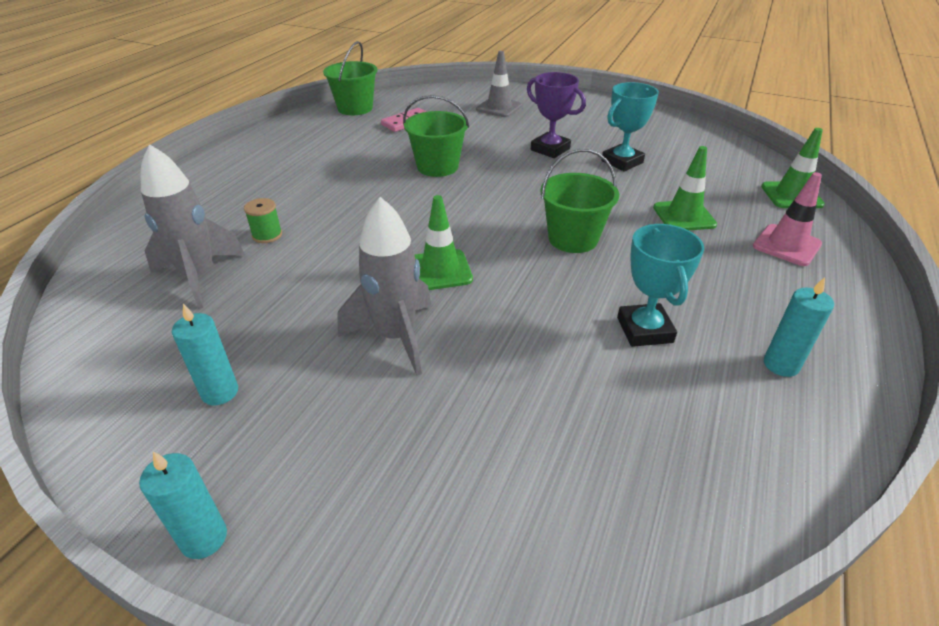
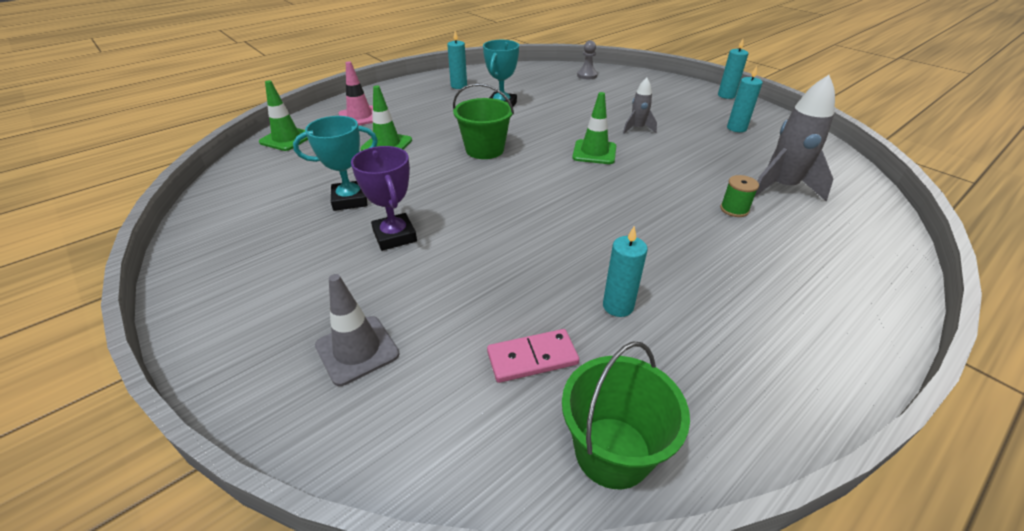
camera: 155 degrees left, 0 degrees up
(366, 149) = (618, 306): none -> turquoise candle
(396, 337) = (637, 129): grey rocket -> grey rocket, size x0.55
(437, 167) = (540, 246): green bucket -> none
(582, 523) = (587, 75): none -> grey pawn

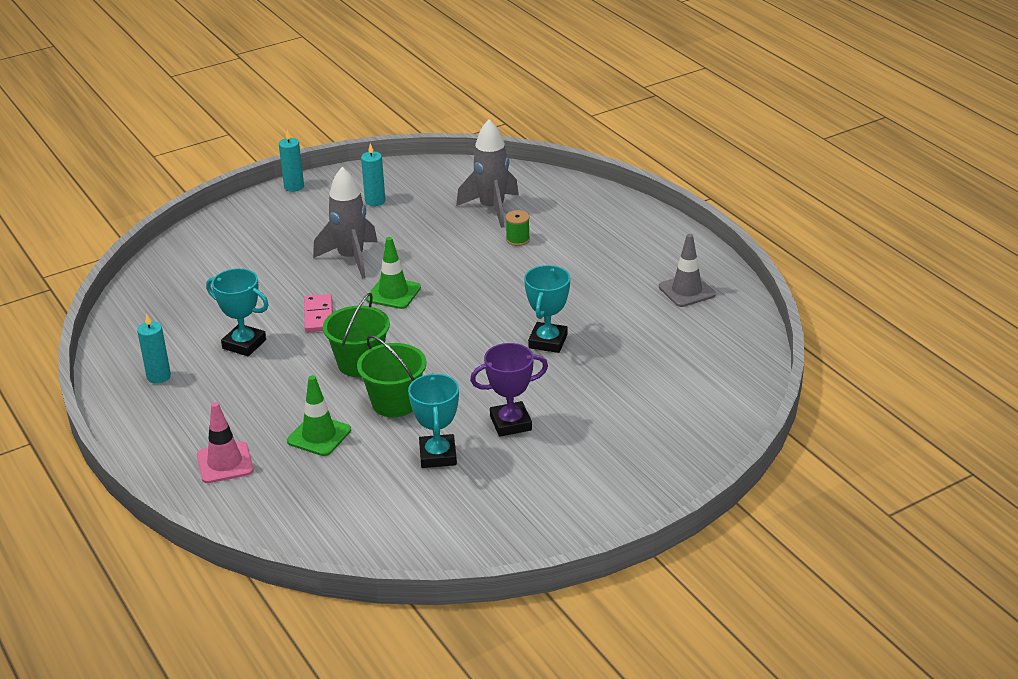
camera: 80 degrees left, 5 degrees down
(286, 139) = (267, 522): green traffic cone -> none
(357, 350) = (649, 436): grey traffic cone -> grey traffic cone (687, 291)
(532, 358) = (667, 359): pink domino -> pink domino (318, 315)
(544, 248) = (548, 341): none -> turquoise trophy
(587, 75) = (180, 268): grey pawn -> none
(612, 452) = (739, 337): green bucket -> green bucket (395, 403)
(618, 306) = (623, 316): turquoise candle -> none
(637, 129) = (351, 259): grey rocket -> grey rocket, size x1.81

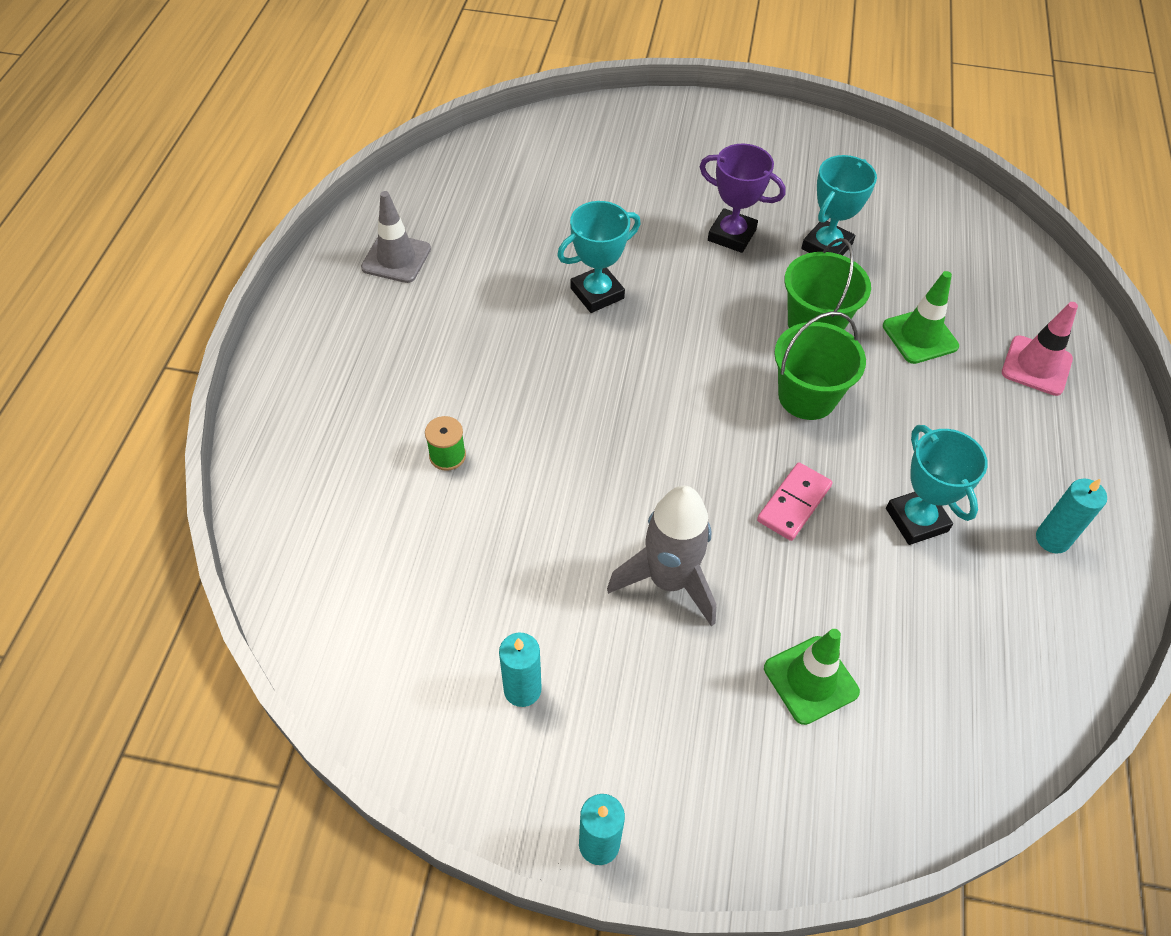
camera: 140 degrees left, 20 degrees up
(393, 293) = (677, 475): green traffic cone -> green traffic cone (810, 680)
(492, 209) = (404, 538): grey rocket -> none

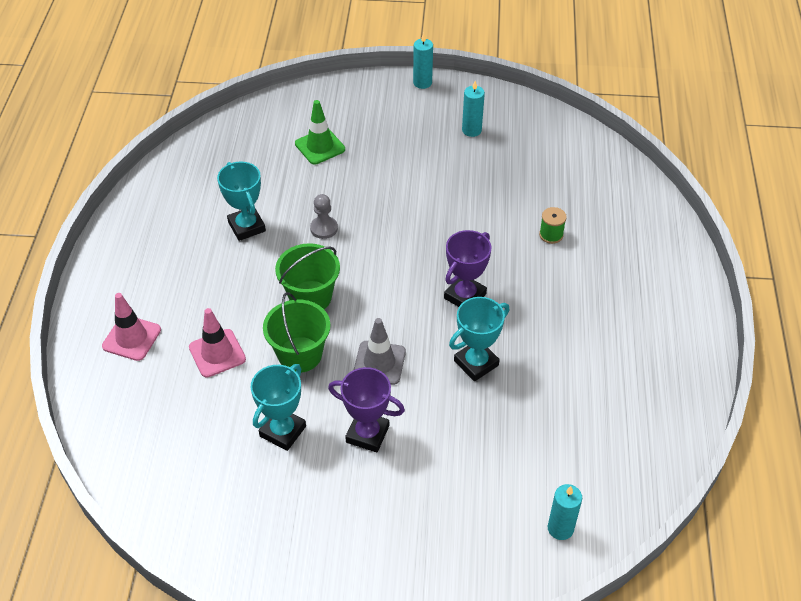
camera: 175 degrees right, 5 degrees down
(396, 258) = (649, 377): grey traffic cone -> grey traffic cone (379, 363)
(595, 376) = (465, 296): none -> purple trophy
(669, 580) = (399, 182): grey rocket -> none
(794, 503) = (324, 228): pink domino -> grey pawn
(920, 336) = (217, 353): green traffic cone -> pink traffic cone
(1052, 539) = (163, 224): turquoise candle -> turquoise candle (560, 528)

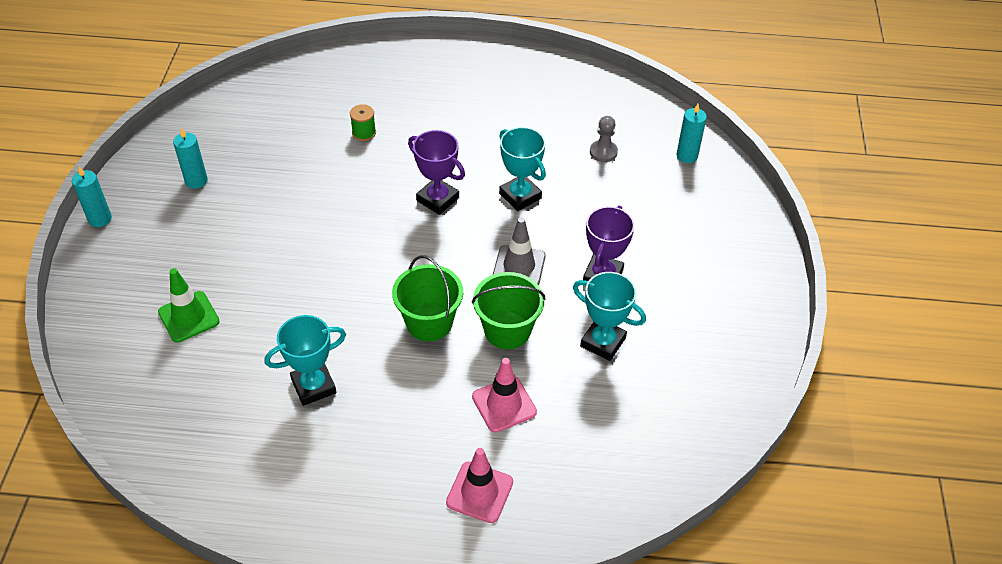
camera: 90 degrees left, 0 degrees up
(324, 228) = (328, 312): grey pawn -> grey pawn (603, 152)

